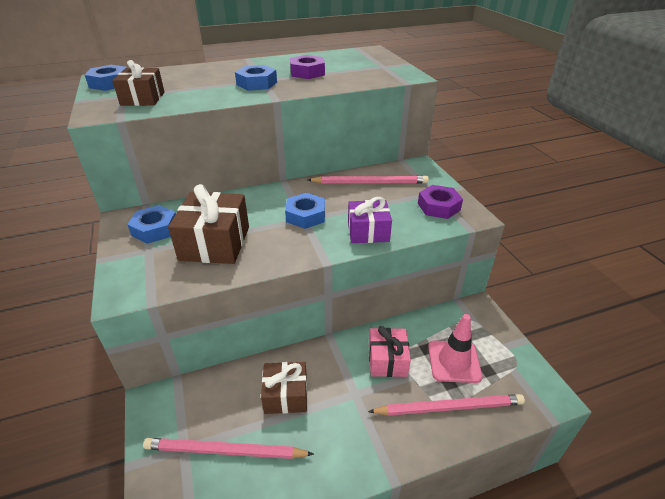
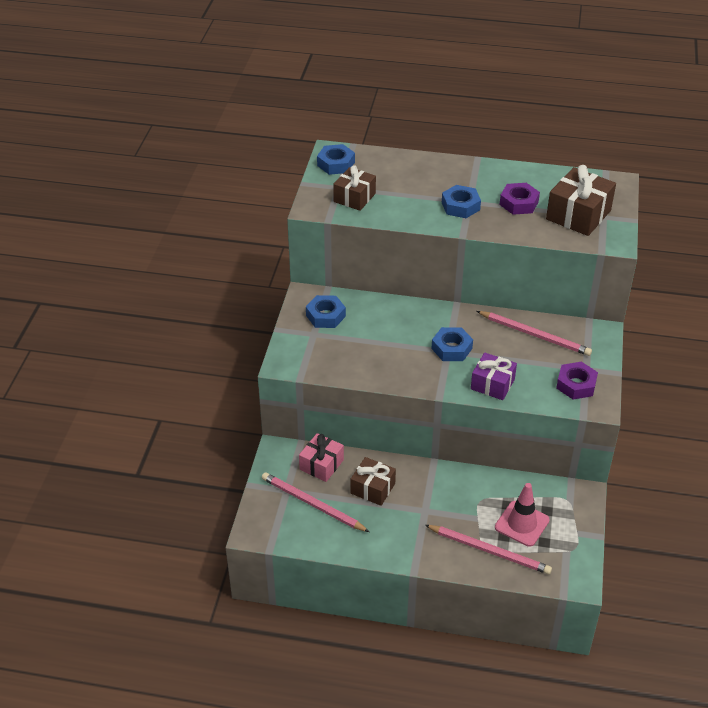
camera: 30 degrees right, 5 degrees up
(215, 243) = (365, 347): brown gift -> brown gift (578, 215)
(387, 360) = (467, 499): pink gift -> pink gift (321, 464)

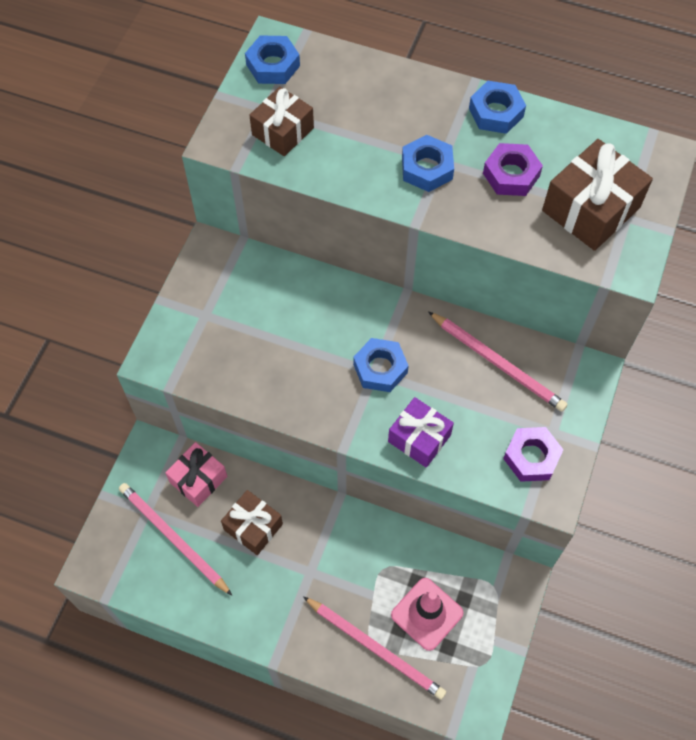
camera: 10 degrees right, 20 degrees up
(325, 316) = (228, 287): blue nut -> blue nut (496, 112)

